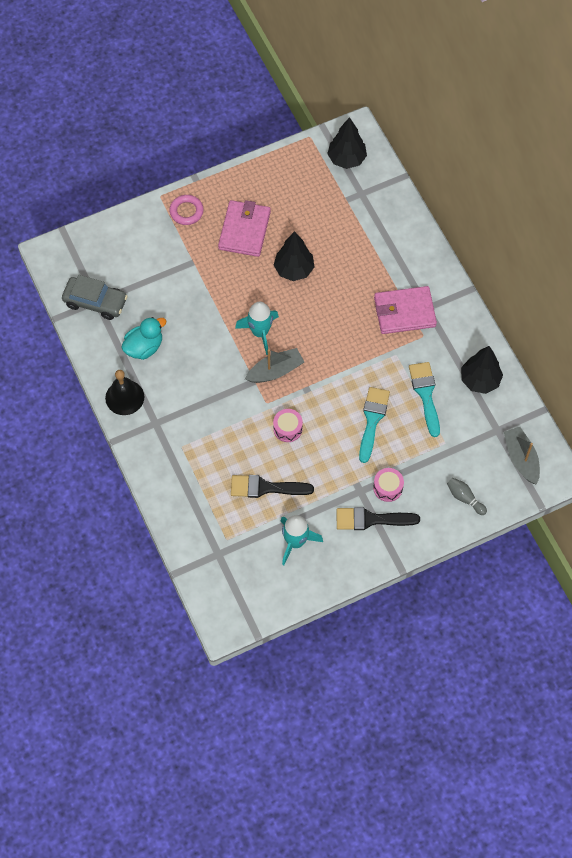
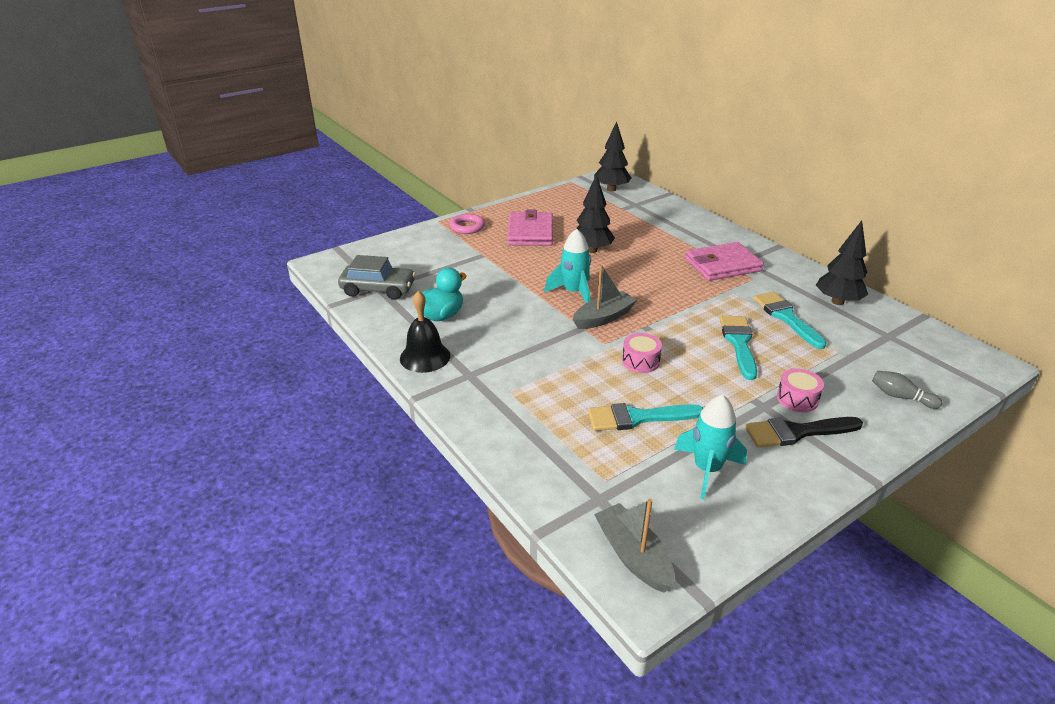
camera: 10 degrees left, 30 degrees down
(265, 487) = (637, 418): black brush -> turquoise brush
(521, 458) = (936, 355): grey boat -> grey boat (633, 556)

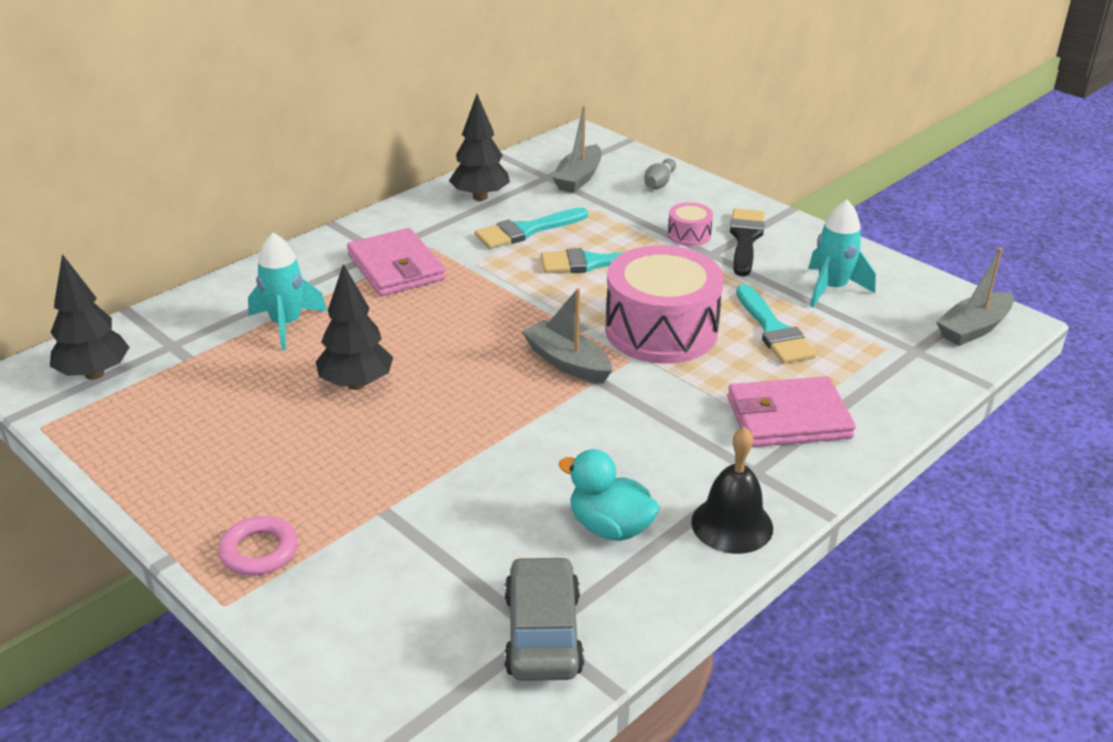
camera: 100 degrees left, 0 degrees up
(530, 232) = (287, 459): pink wallet -> pink wallet (788, 418)
(574, 292) = (502, 393): turquoise rocket -> turquoise rocket (286, 324)
(640, 361) = (661, 330): pink drum -> pink drum, size x2.30
(796, 432) = (745, 239): black brush -> black brush turned 150 degrees counterclockwise
(892, 351) = (578, 178): none -> grey boat

